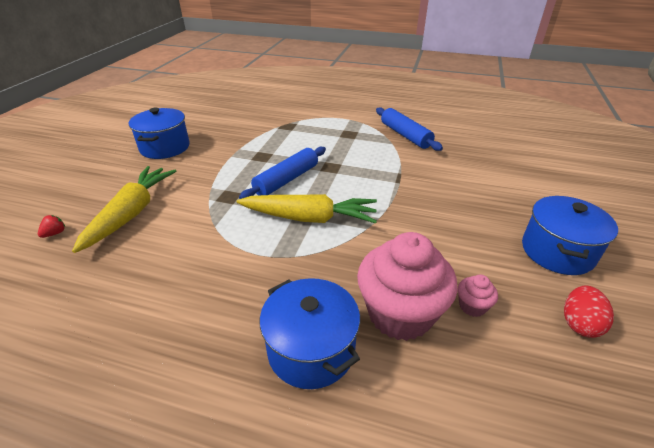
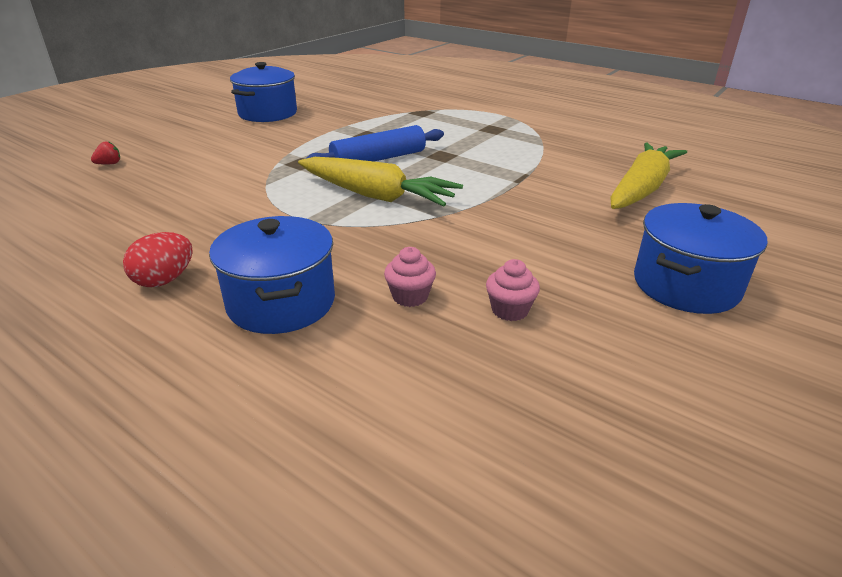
camera: 20 degrees right, 5 degrees down
(131, 213) = (191, 160): yellow carrot -> yellow carrot (641, 189)
(400, 313) = (410, 296): pink cupcake -> pink cupcake, size x0.42
(405, 135) = (568, 140): blue rolling pin -> none
(579, 323) = (649, 359): red egg -> red egg (165, 280)

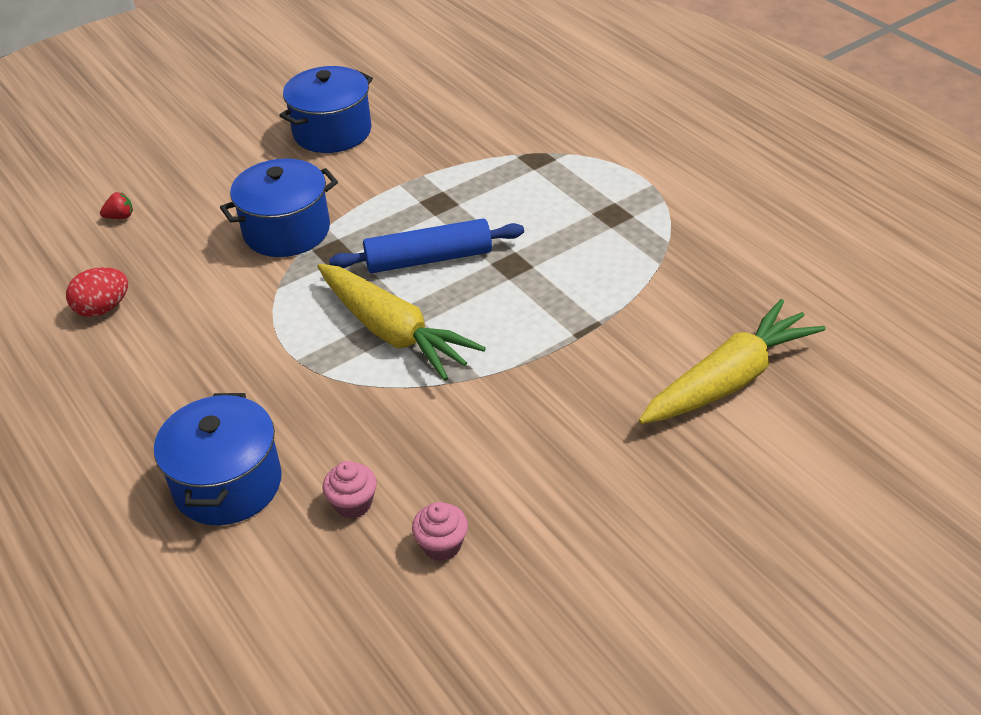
camera: 20 degrees right, 10 degrees up
(165, 280) = (131, 428): red egg -> red egg (103, 308)
(686, 285) = (654, 554): blue pot -> blue pot (286, 231)

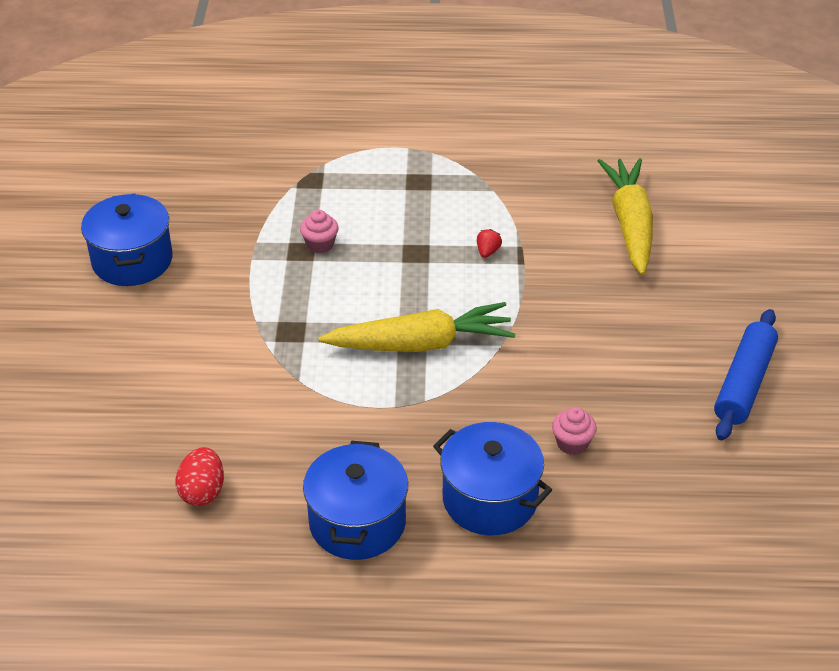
camera: 55 degrees left, 0 degrees up
(120, 217) = (84, 432): red strawberry -> red strawberry (487, 252)
(286, 231) = (233, 344): blue pot -> blue pot (357, 522)
(429, 259) = (360, 288): blue rolling pin -> blue rolling pin (744, 383)
(442, 545) = (648, 419): pink cupcake -> pink cupcake (320, 244)

